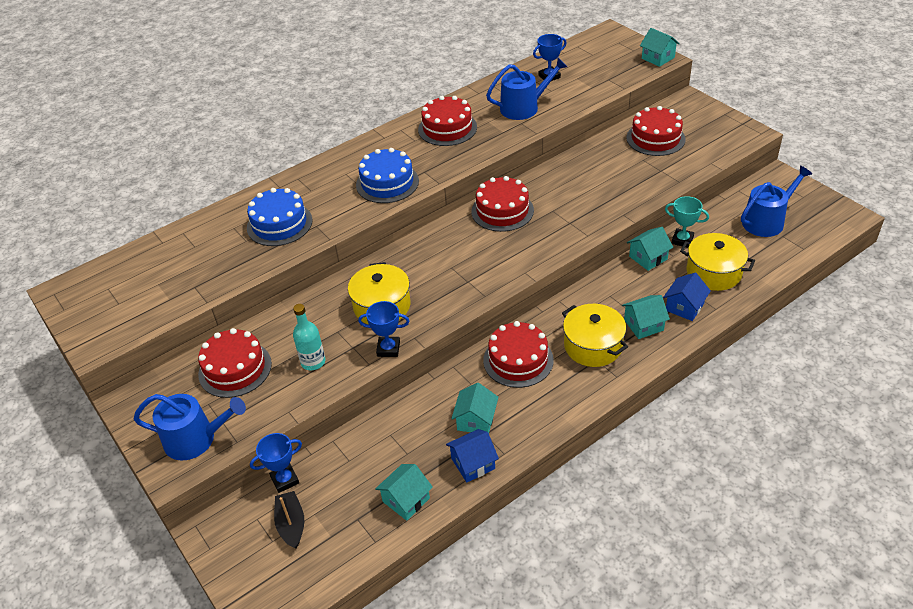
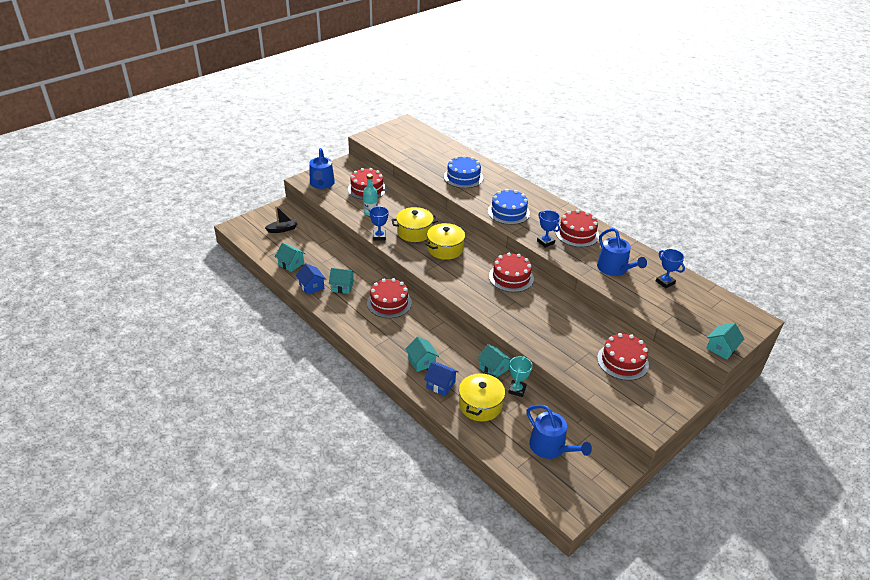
camera: 80 degrees right, 5 degrees down
(285, 480) = (309, 225): blue trophy -> blue trophy (545, 242)
(593, 346) = (401, 336): yellow pot -> yellow pot (445, 249)

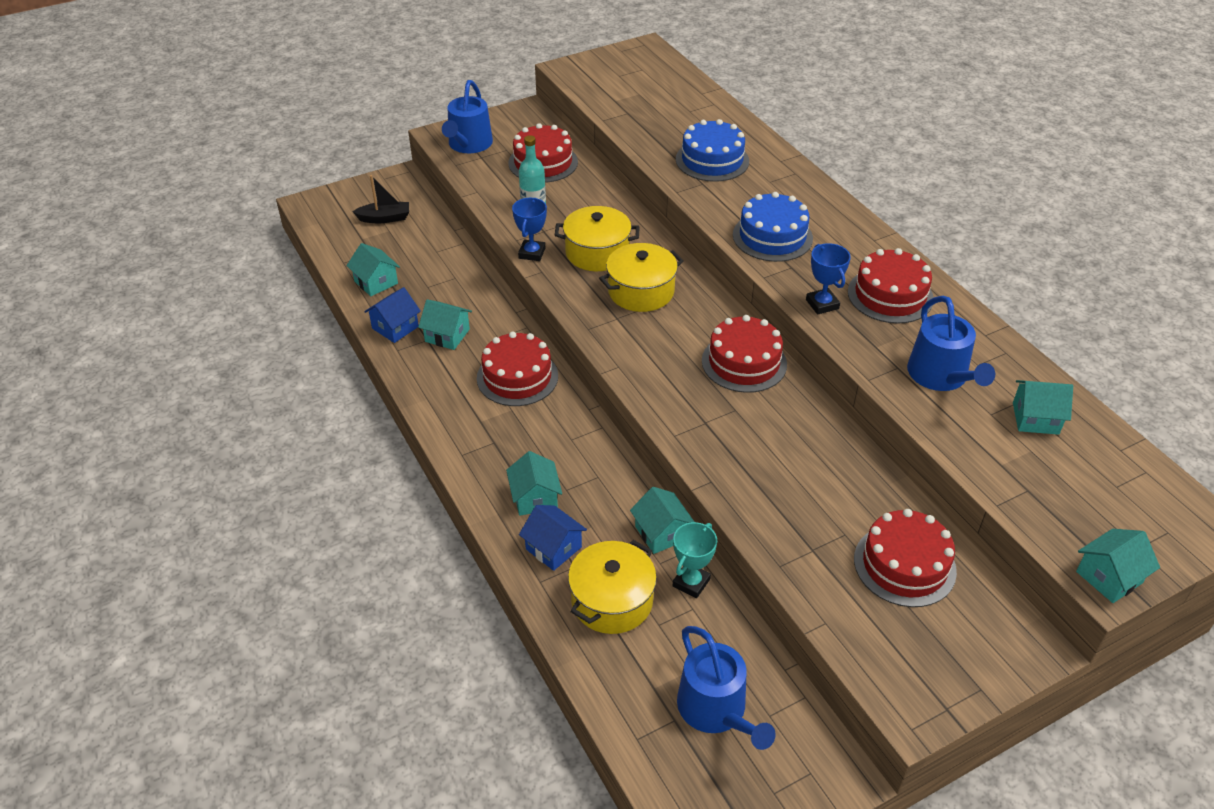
camera: 15 degrees right, 5 degrees up
(311, 286) = (395, 327): blue house -> blue house turned 60 degrees clockwise
(665, 282) = (1035, 418): blue trophy -> turquoise house

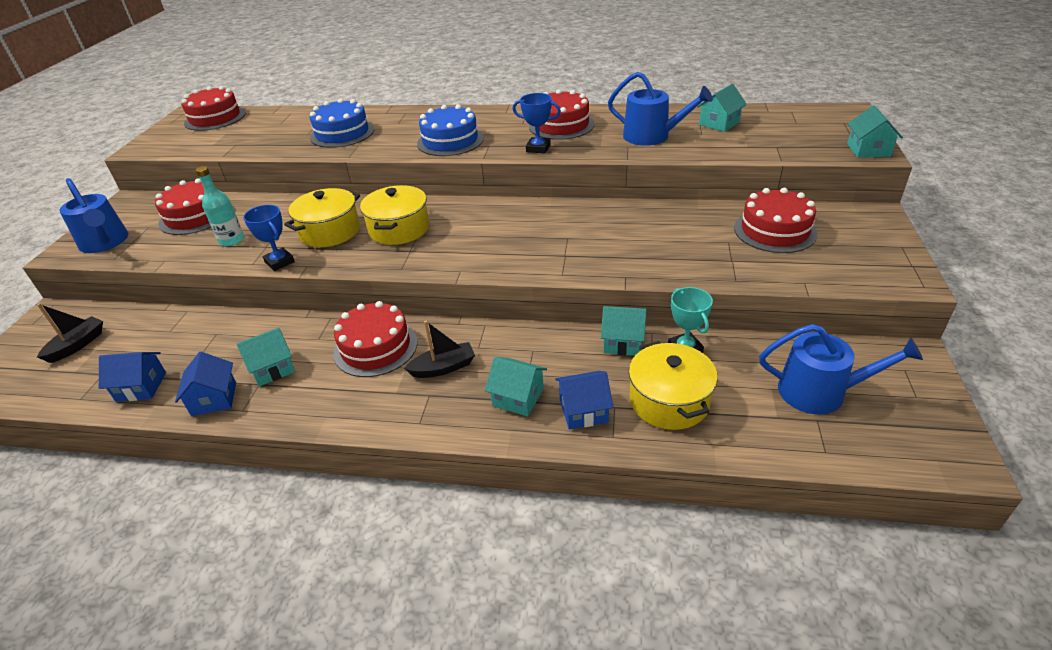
camera: 50 degrees left, 5 degrees down
(376, 282) = (141, 387): turquoise house -> blue house
(529, 432) = (443, 368): none -> black boat
(744, 362) = (527, 216): red cake -> red cake (215, 118)

